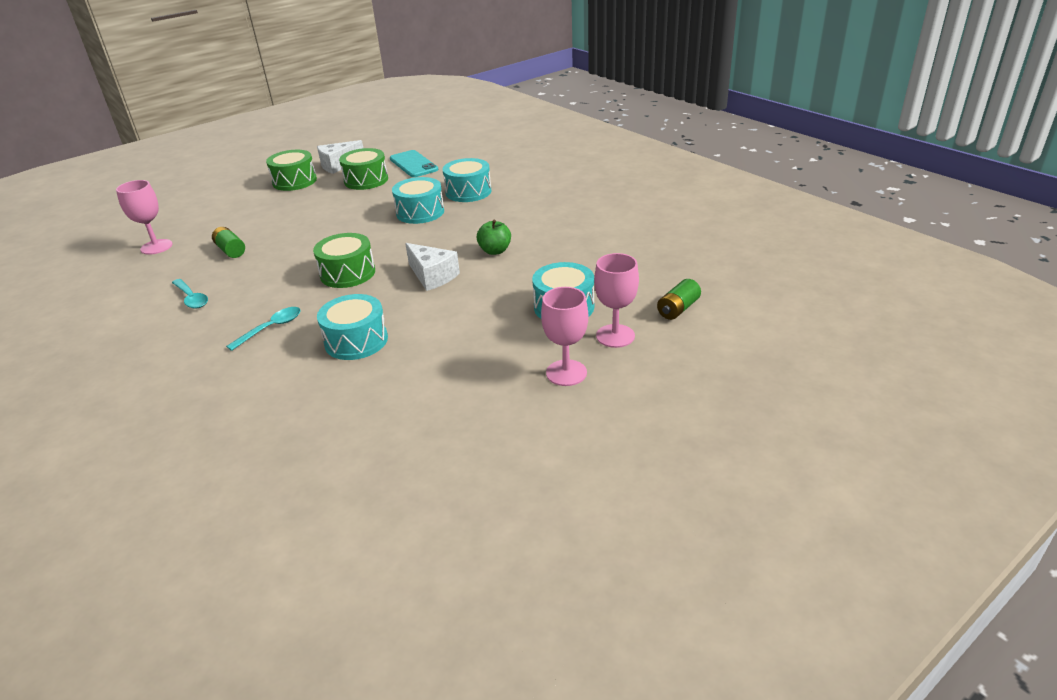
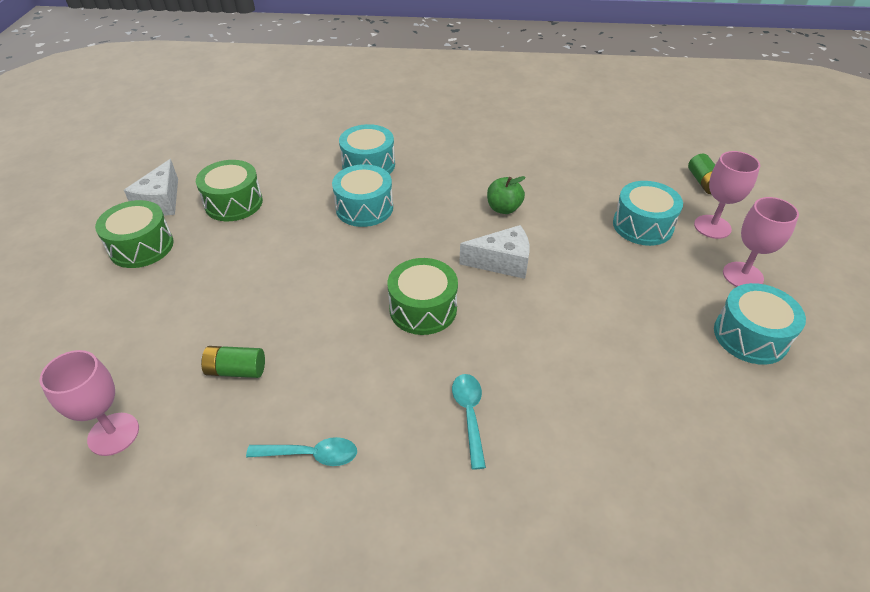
camera: 50 degrees left, 10 degrees up
(356, 341) = (566, 365): turquoise drum -> turquoise drum (750, 336)
(413, 164) = (253, 162): turquoise phone -> none

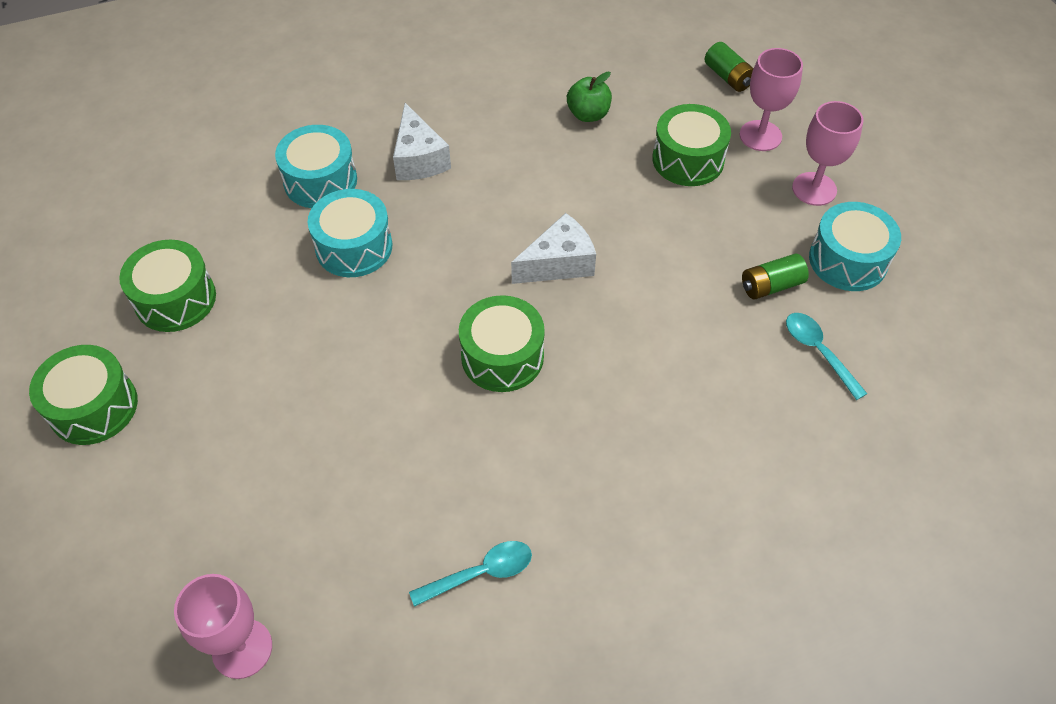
camera: 25 degrees left, 10 degrees up
(161, 202) = (71, 332): white cheese -> white cheese (419, 159)
(236, 370) = (334, 516): green battery -> green battery (771, 286)
(469, 415) = (618, 460): turquoise spoon -> turquoise spoon (818, 352)
(503, 208) = (523, 189): green apple -> green apple (588, 114)
(642, 225) = (688, 159): turquoise drum -> green drum

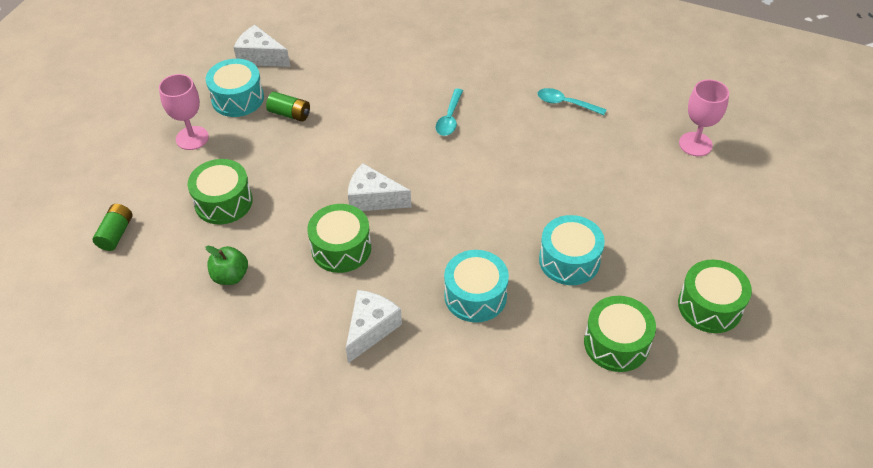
camera: 135 degrees left, 5 degrees down
(320, 181) = (450, 363): turquoise drum -> turquoise drum (569, 260)
(502, 356) = (459, 175): green drum -> green drum (341, 248)
(760, 136) = (165, 184): pink goblet -> none
(818, 352) = (315, 77): turquoise spoon -> turquoise spoon (449, 118)
(914, 327) = (260, 57): none -> white cheese

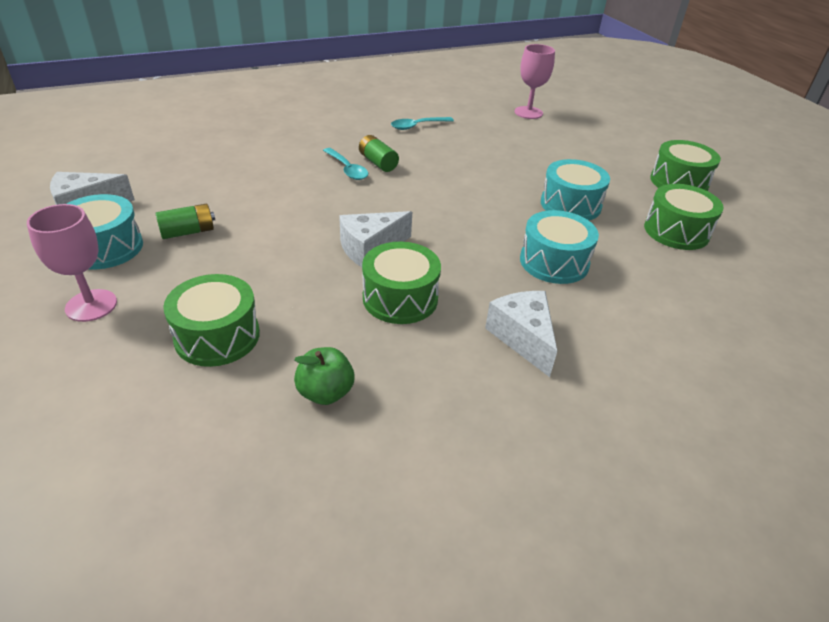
camera: 50 degrees left, 10 degrees down
(116, 234) = (106, 454): green battery -> green battery (378, 163)

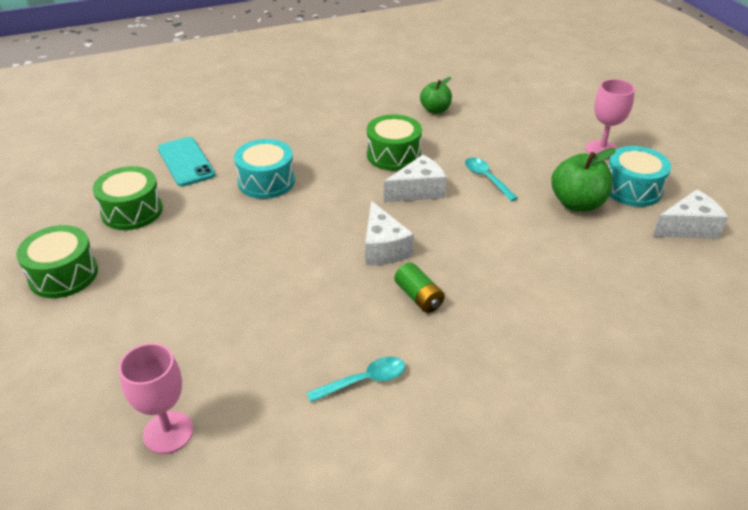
camera: 175 degrees left, 0 degrees up
(188, 232) = (577, 203): green battery -> green apple
(217, 336) = (508, 134): green drum -> none
(347, 169) = (453, 285): turquoise spoon -> turquoise spoon (486, 178)
(523, 338) = (314, 133): white cheese -> white cheese (383, 248)
(570, 205) = (216, 239): turquoise drum -> none
(672, 290) = (186, 162): none -> turquoise phone

